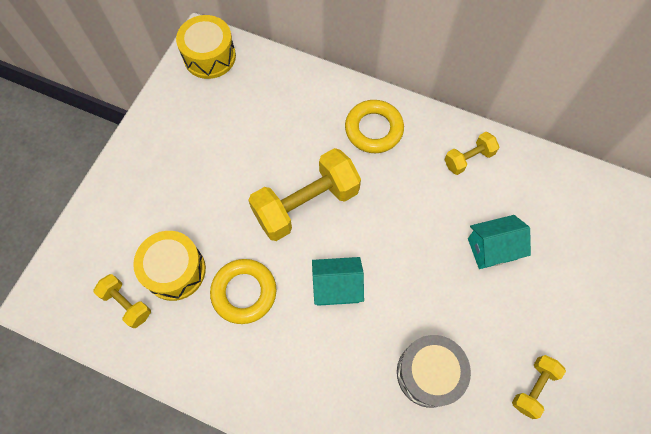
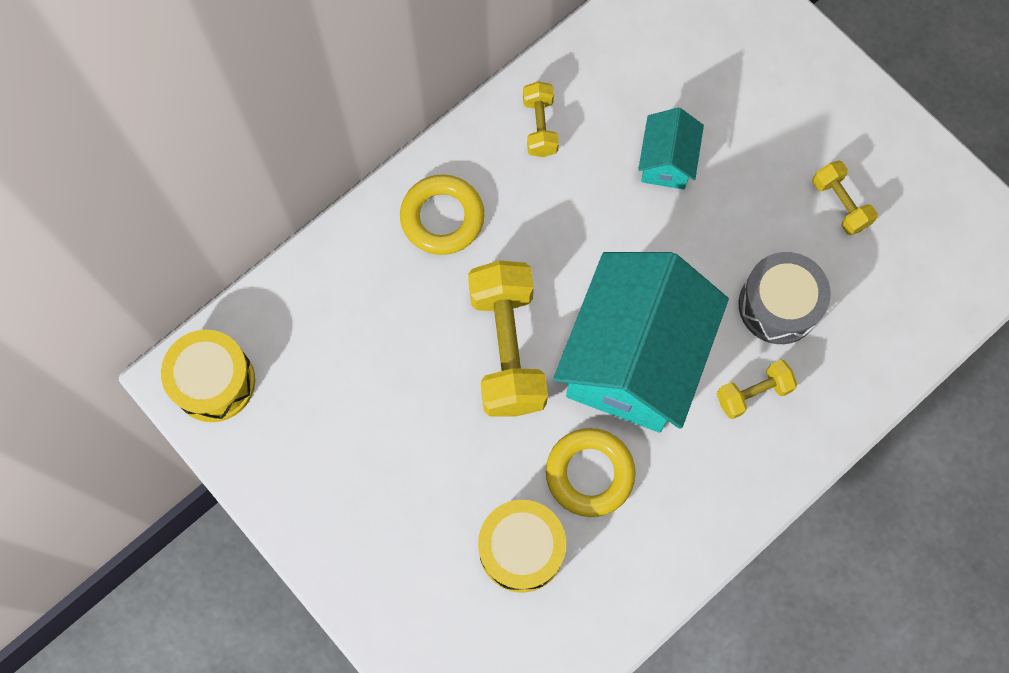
camera: 65 degrees left, 5 degrees up
(127, 303) = (538, 626): yellow dumbbell -> yellow dumbbell (753, 393)
(337, 287) = (633, 360): turquoise house -> turquoise house, size x2.18

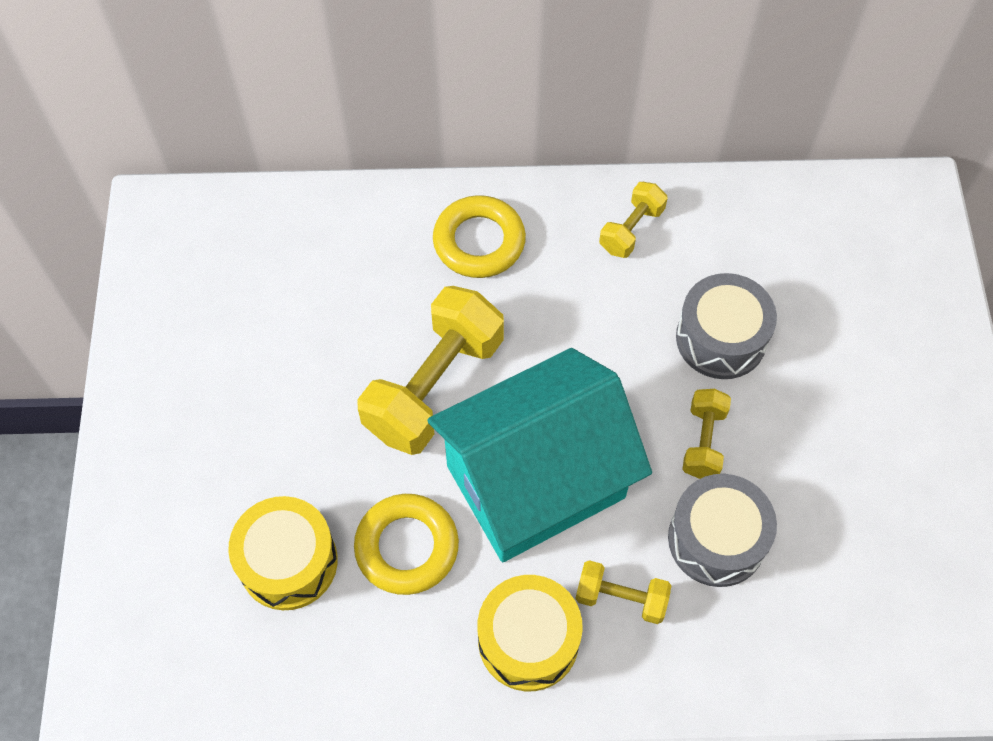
camera: 40 degrees right, 10 degrees down
(214, 382) = (178, 232): yellow drum -> yellow drum (528, 640)
(666, 162) = (721, 338): turquoise house -> grey drum
(840, 204) = (859, 495): yellow dumbbell -> yellow dumbbell (703, 441)

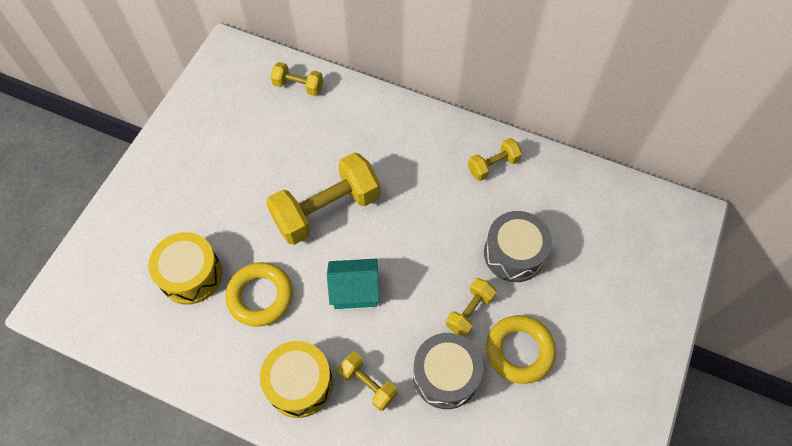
camera: 25 degrees right, 0 degrees up
(294, 224) = (298, 86): none -> yellow dumbbell
(479, 242) = (398, 137): yellow ring -> yellow ring (519, 351)
(535, 481) = (355, 291): turquoise house -> turquoise house, size x0.46

